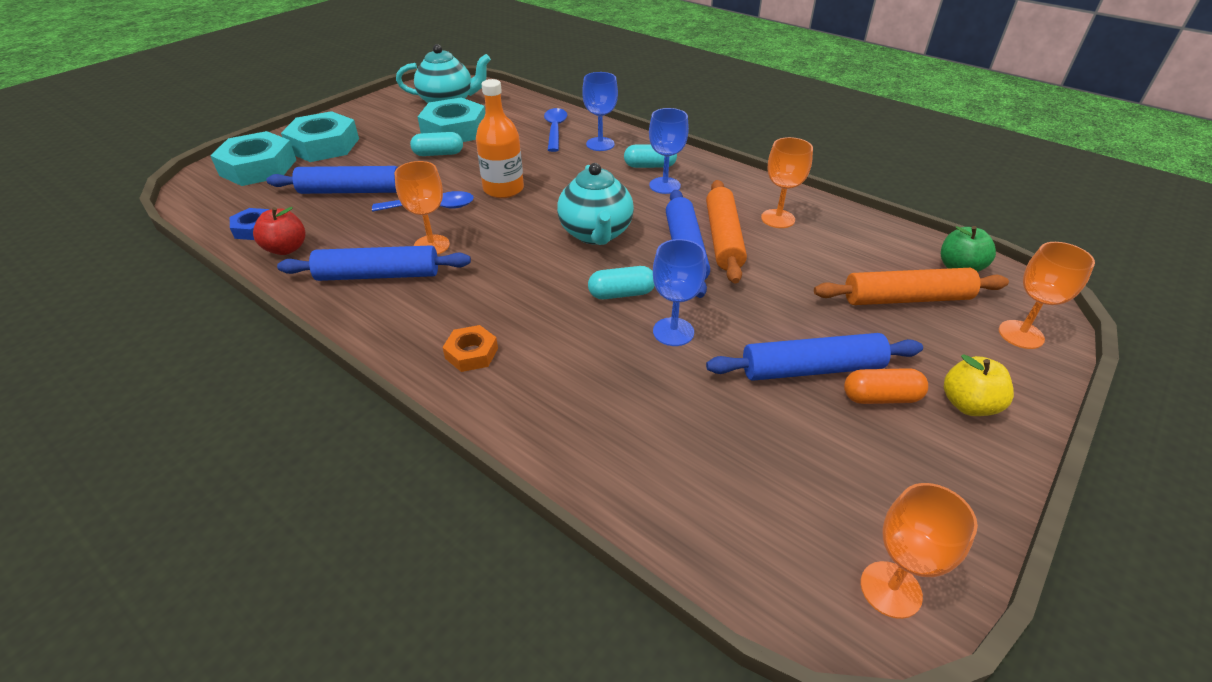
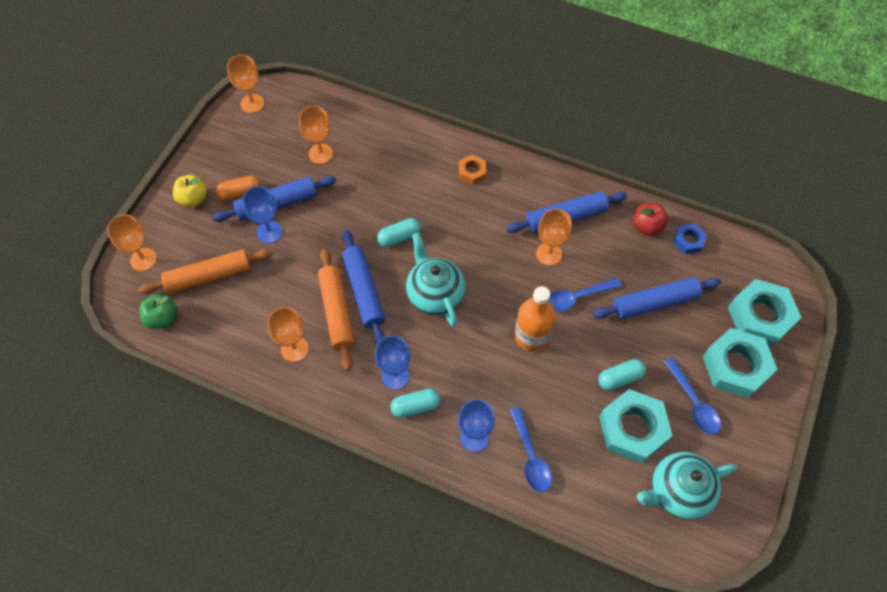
camera: 165 degrees right, 20 degrees up
(386, 134) = (693, 402): none -> blue spoon
(673, 332) = (360, 213): blue goblet -> blue goblet (269, 232)
(729, 436) = (321, 154): none -> orange goblet

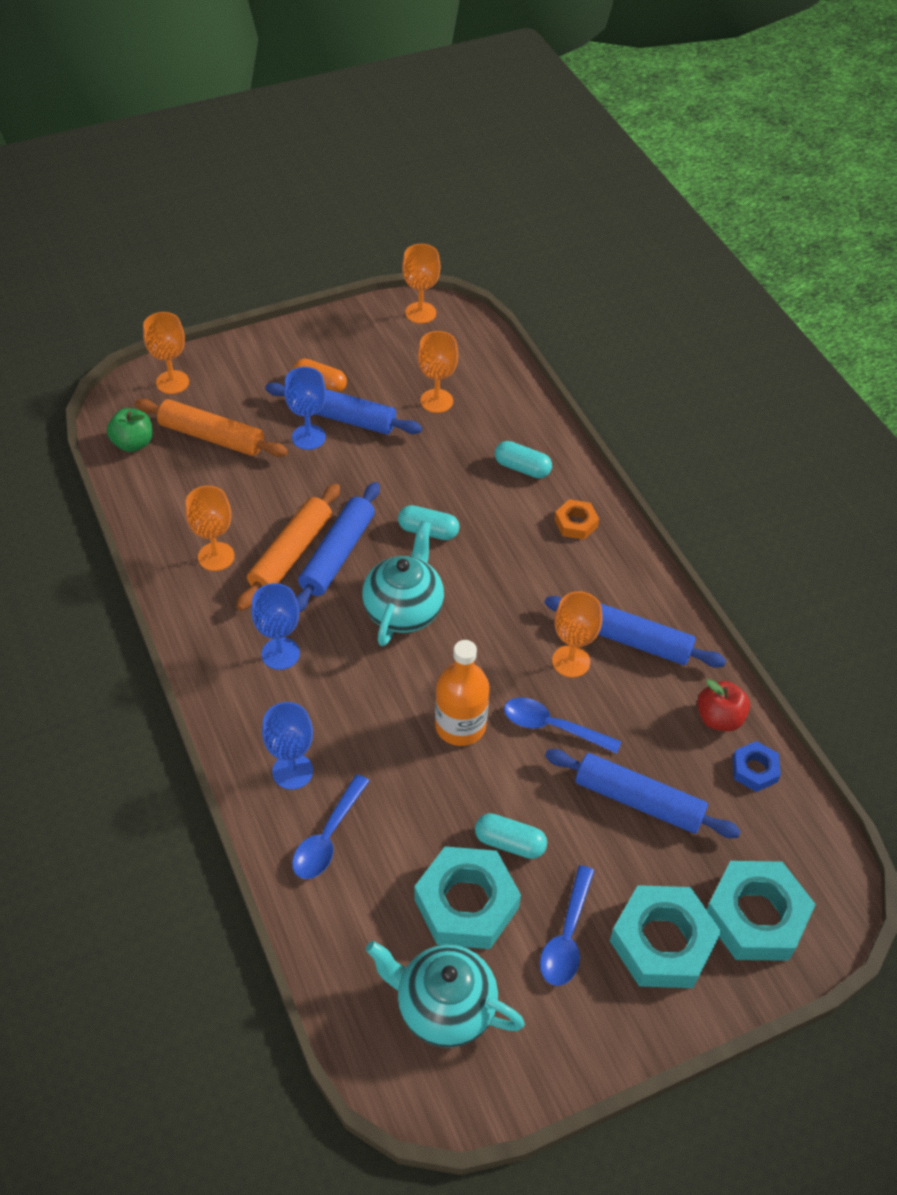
camera: 40 degrees right, 10 degrees down
(193, 199) = (272, 361): yellow apple -> none
(415, 406) = (268, 696): turquoise capsule -> turquoise capsule (522, 468)

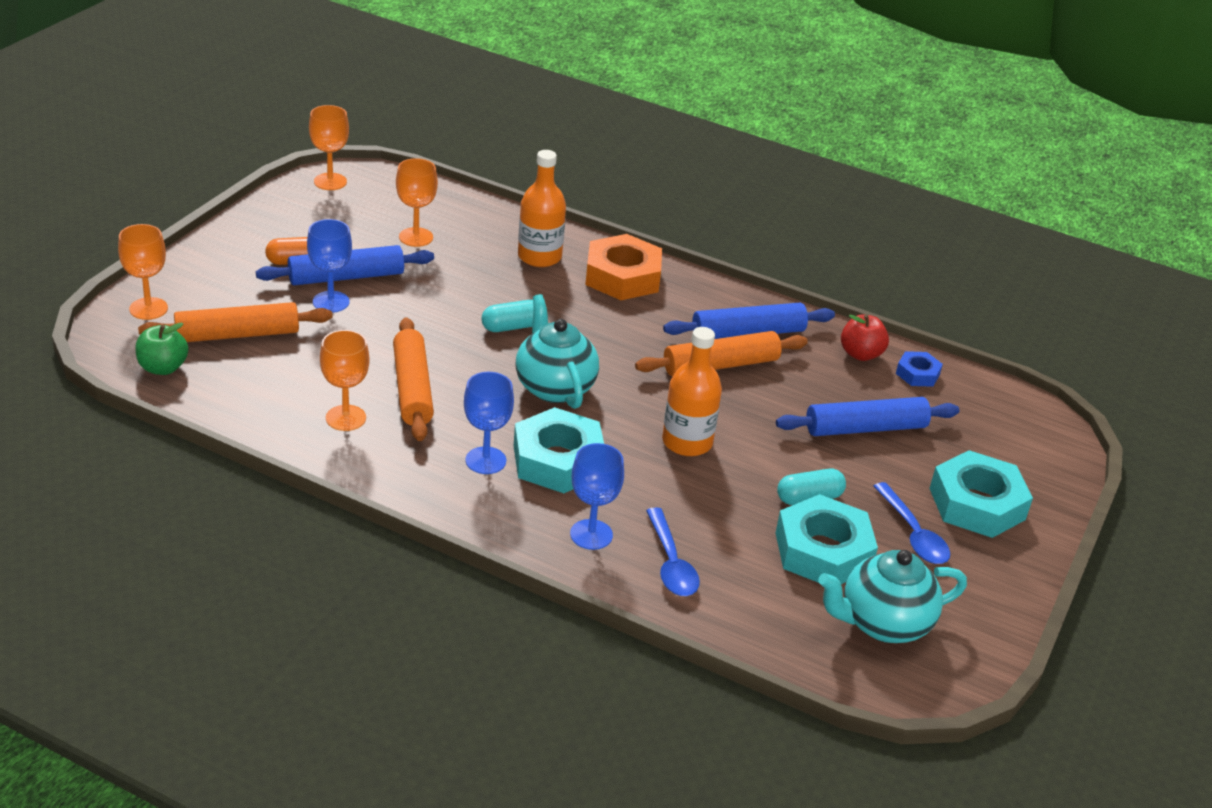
camera: 40 degrees left, 15 degrees down
(337, 554) = (454, 373): blue rolling pin -> none
(522, 468) = (539, 257): turquoise capsule -> orange bottle
(553, 727) = (755, 411): blue spoon -> none
(571, 661) = (720, 365): orange goblet -> orange rolling pin
(576, 523) = (622, 276): orange nut -> orange nut, size x1.95
(756, 916) = (1015, 458): turquoise nut -> turquoise nut (558, 460)

